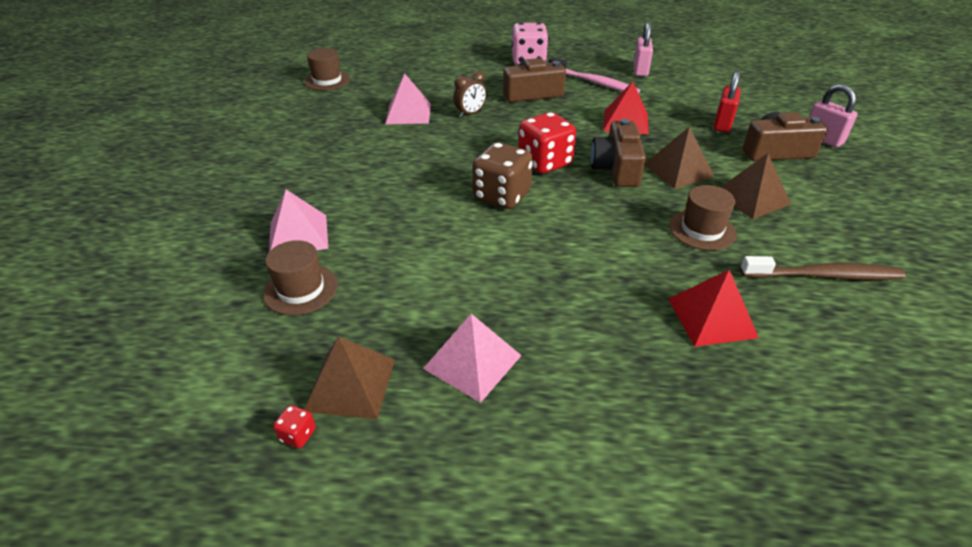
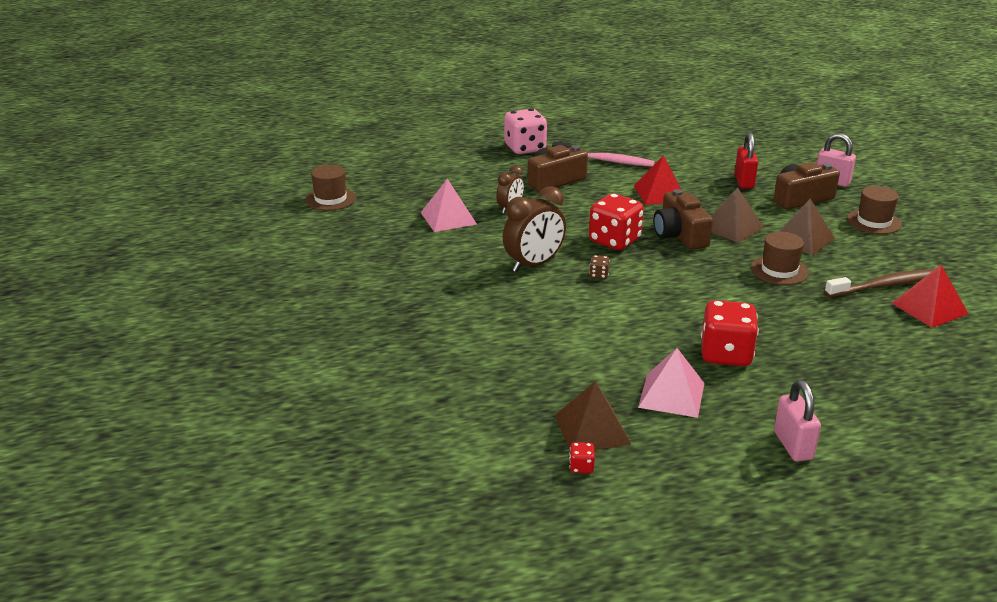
camera: 20 degrees left, 10 degrees down
(298, 235) = (445, 340): pink pyramid -> none
(301, 289) = (489, 378): brown hat -> brown hat (874, 222)
(447, 172) = (533, 264): none -> brown clock
(502, 196) = (599, 275): brown dice -> brown dice, size x0.41
(572, 323) = (726, 354): none -> red dice
(640, 70) = (639, 142): pink padlock -> pink padlock (793, 445)
(711, 317) = (823, 329): red pyramid -> red pyramid (929, 308)

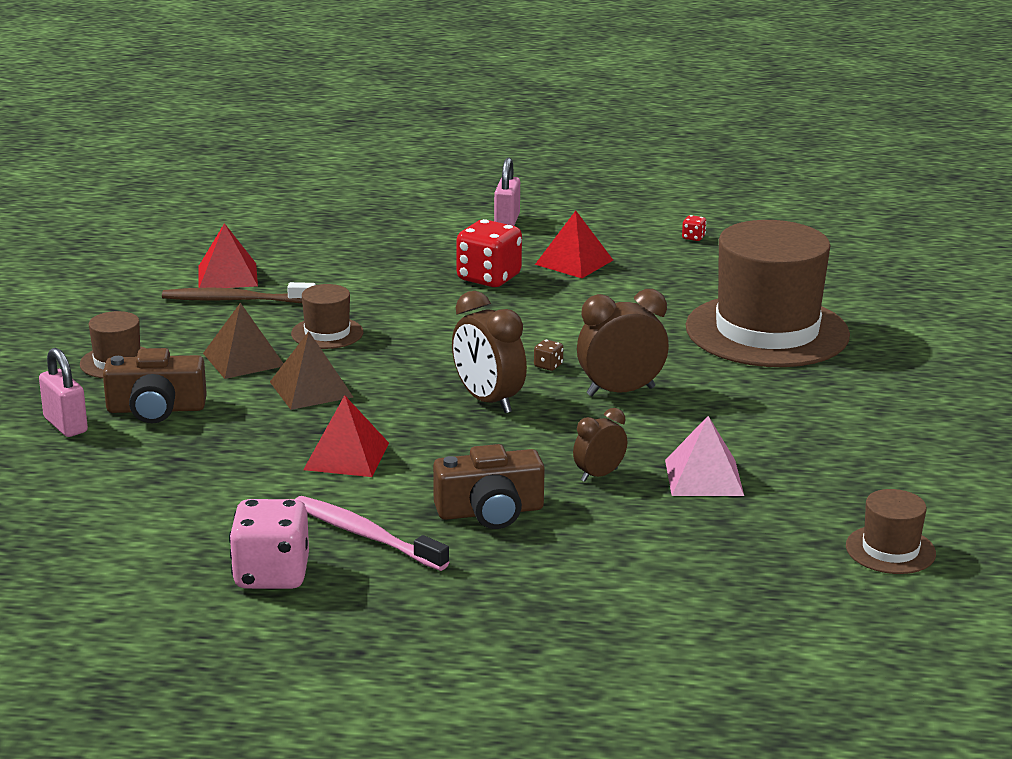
camera: 160 degrees left, 5 degrees down
(451, 344) = (767, 331): none -> brown hat
(525, 148) = (485, 595): pink dice -> pink dice (271, 575)
(592, 429) = (667, 254): brown pyramid -> none
(614, 241) = (488, 401): red dice -> brown clock
(671, 395) = (574, 262): pink pyramid -> red pyramid
(680, 235) = (393, 392): brown camera -> none
(744, 182) = (194, 450): red padlock -> none

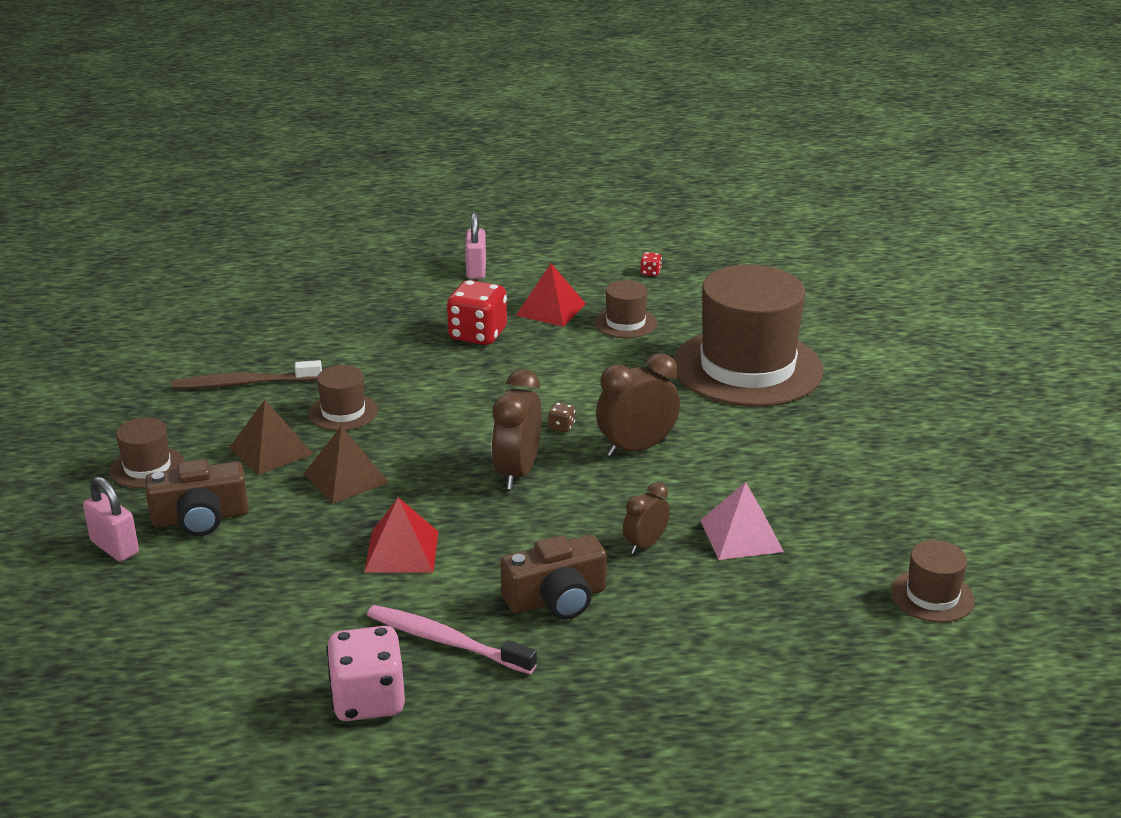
camera: 10 degrees left, 5 degrees up
(227, 276) = (229, 356): red pyramid -> none
(488, 401) = (517, 472): brown clock -> brown clock turned 60 degrees clockwise
(649, 280) = (625, 323): none -> brown hat

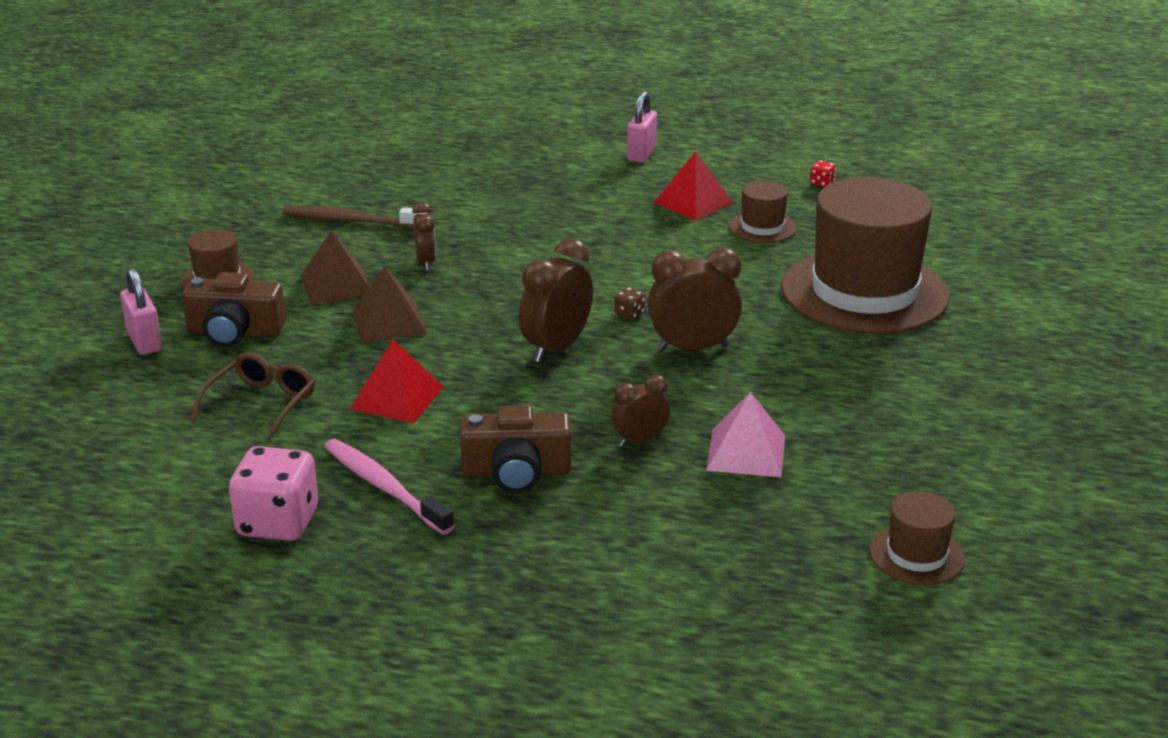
camera: 20 degrees right, 0 degrees up
(275, 586) = (261, 404): none -> brown glasses
(343, 412) = (426, 262): brown hat -> brown clock
(478, 335) = (603, 214): red dice -> none

